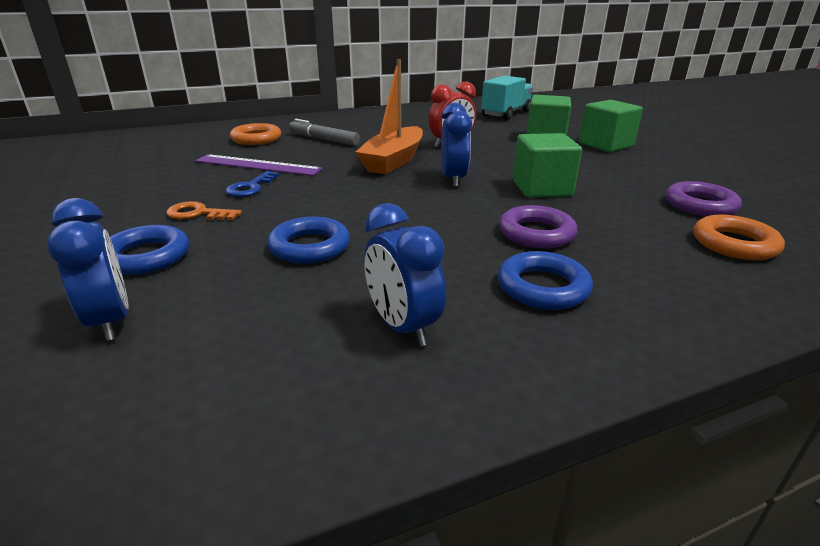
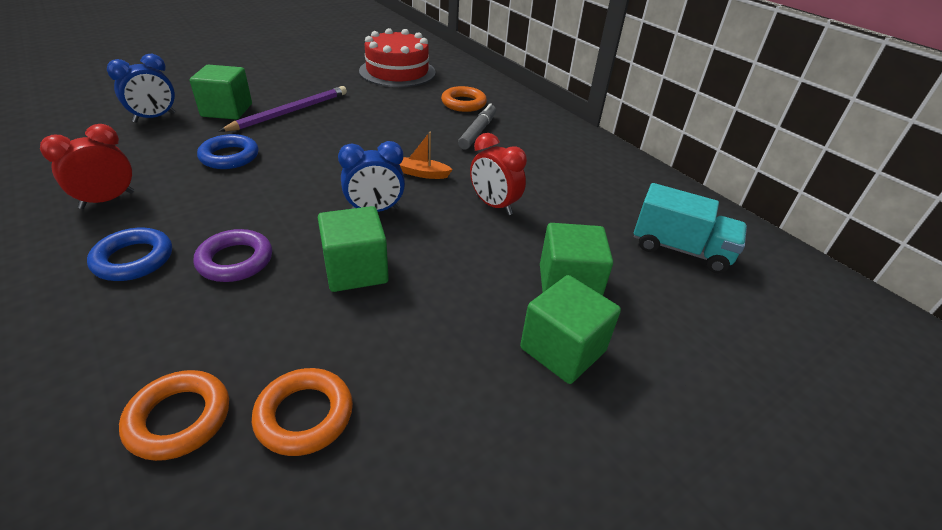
camera: 75 degrees right, 10 degrees up
(134, 158) = (397, 72): none -> red cake
(146, 256) = (227, 110): blue ring -> green cube
(198, 213) = (290, 112): orange key -> purple pencil
(250, 187) = (341, 120): blue key -> none
(257, 165) = (393, 115): purple ruler -> none
(393, 161) = (423, 174): orange boat -> orange boat, size x0.49
(402, 326) = (107, 200): blue clock -> red clock
(700, 205) = (304, 415): purple ring -> orange ring

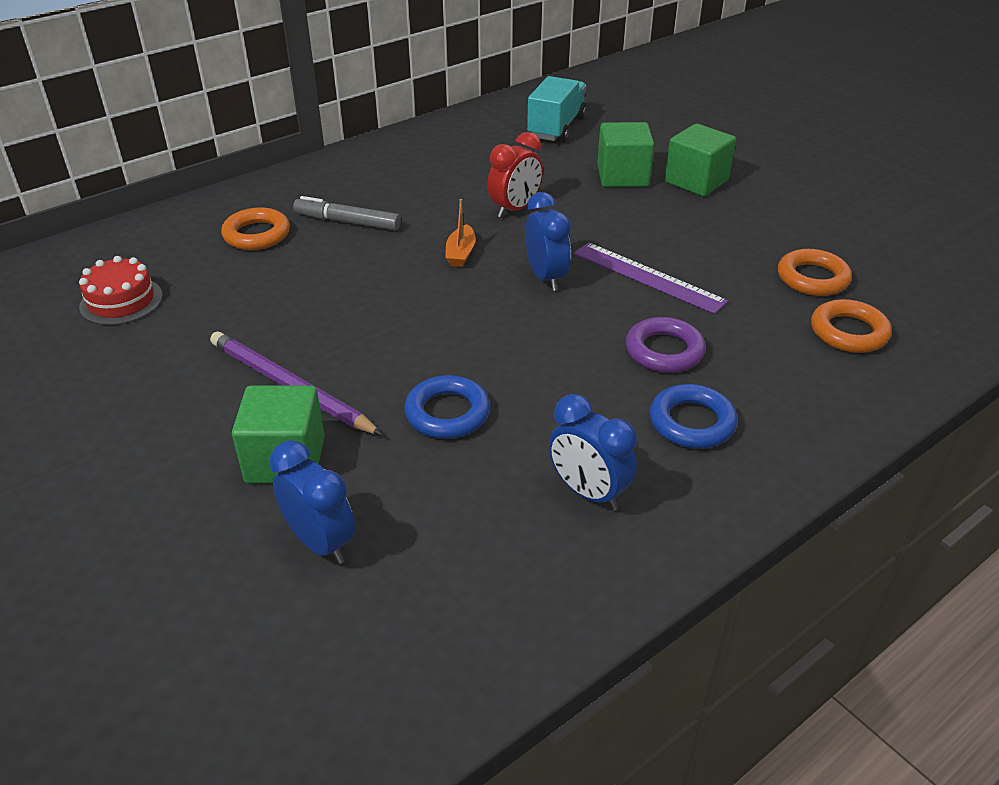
camera: 90 degrees left, 0 degrees up
(107, 200) = (588, 492): red clock -> blue clock
(356, 270) = (648, 277): green cube -> purple ruler
(397, 72) = (121, 301): red cake -> red cake, size x0.59

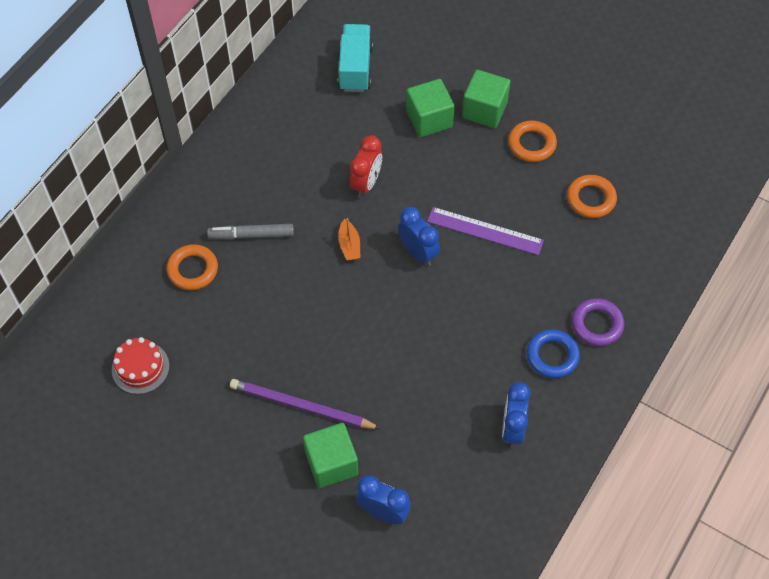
camera: 20 degrees left, 20 degrees up
(447, 413) = (408, 396): blue ring -> none
(588, 492) = (512, 428): blue clock -> blue clock turned 75 degrees clockwise
(664, 351) = (518, 300): purple ring -> purple ring (597, 324)
(848, 332) = (624, 246): orange ring -> orange ring (532, 144)

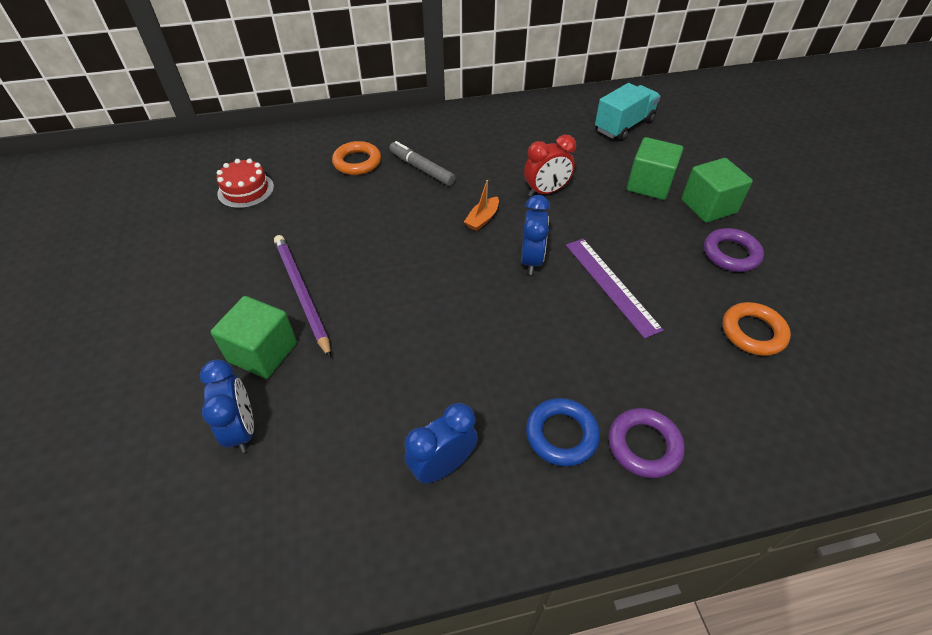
camera: 45 degrees right, 10 degrees down
(532, 144) = (731, 254): orange ring -> purple ring

